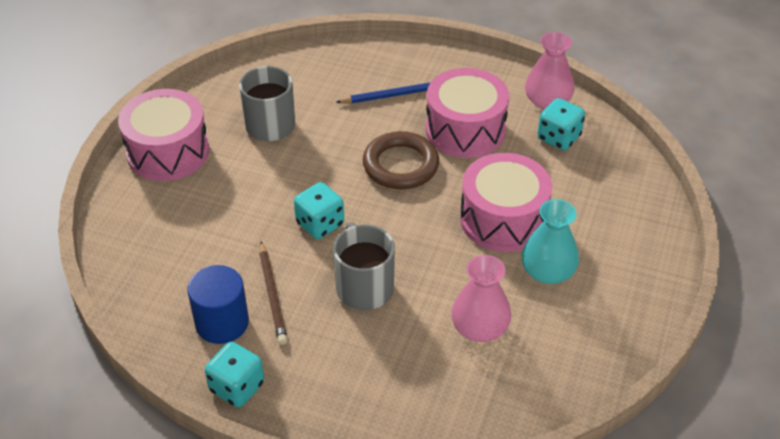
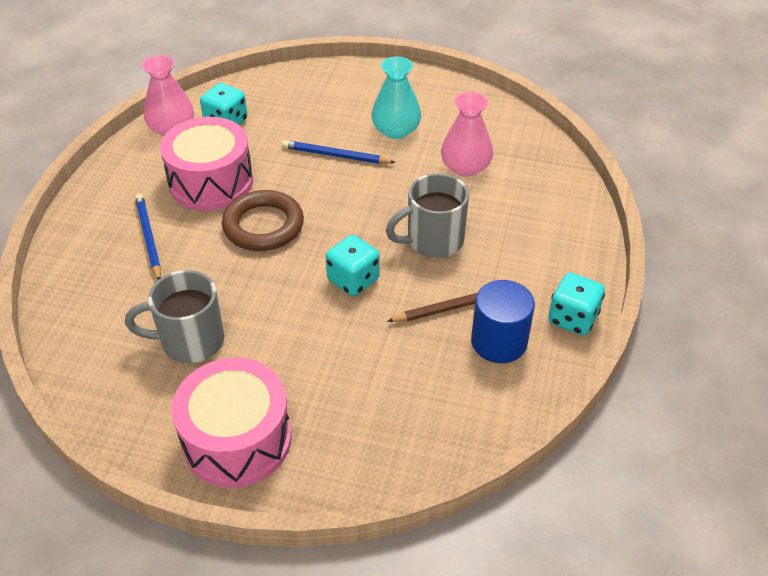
camera: 95 degrees left, 0 degrees up
(503, 219) = (336, 155): pink drum -> blue pencil

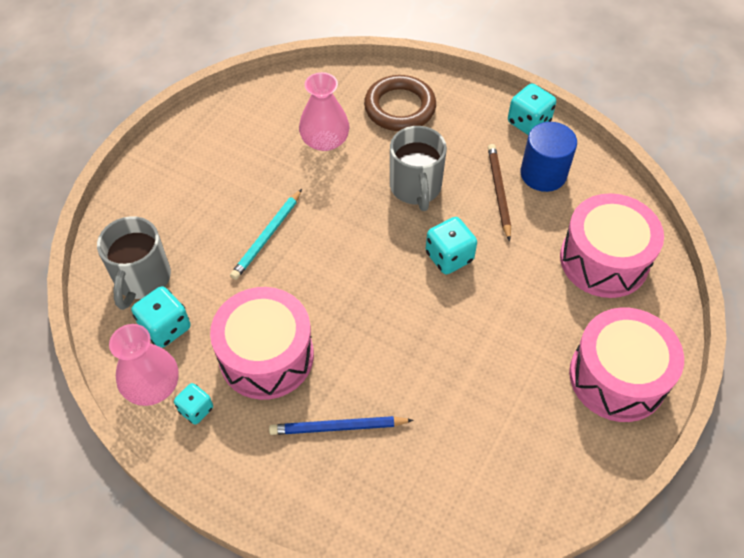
camera: 75 degrees left, 10 degrees up
(154, 155) = (196, 409): none -> turquoise dice
(189, 341) = (496, 402): grey mug -> grey mug (142, 279)
(263, 225) = (353, 317): brown ring -> brown ring (400, 107)
(336, 155) = (267, 236): blue pencil -> turquoise pencil
(392, 412) = (604, 260): none -> pink drum
(396, 130) = (248, 179): turquoise vase -> none

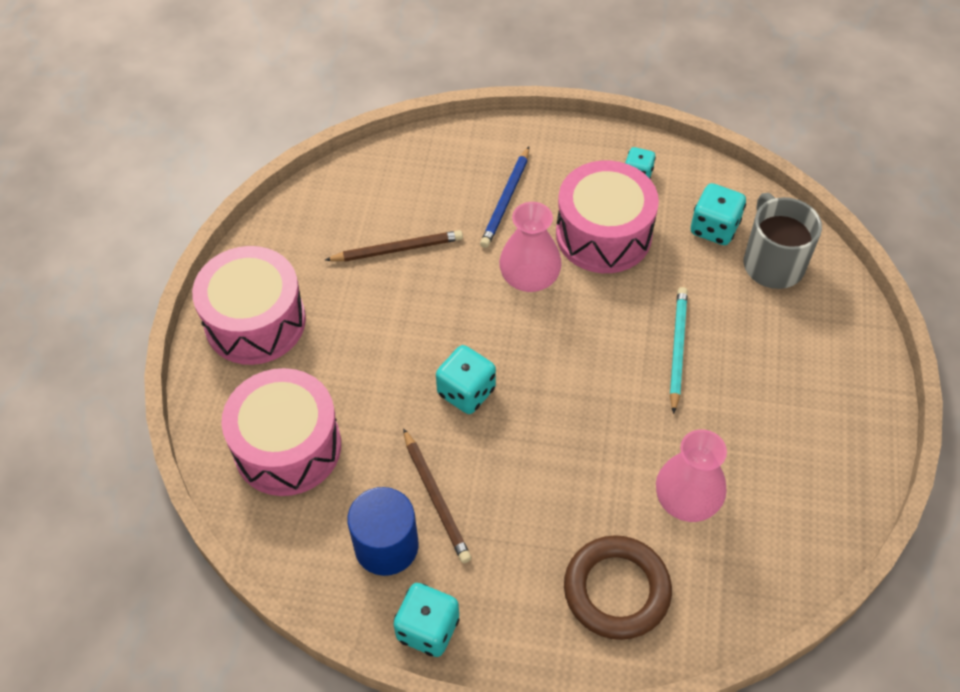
camera: 160 degrees right, 0 degrees up
(152, 385) = (689, 180): pink vase -> pink vase (529, 277)
(338, 427) = (506, 200): blue pencil -> blue pencil turned 135 degrees clockwise
(416, 188) = (540, 468): grey mug -> none
(465, 407) = (397, 249): none -> brown pencil

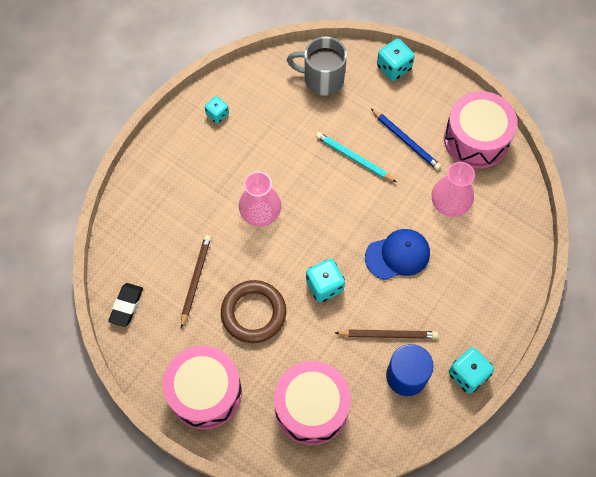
camera: 65 degrees left, 10 degrees up
(328, 197) = (126, 306): none -> black eraser
(506, 200) = (193, 198): blue pencil -> blue pencil (405, 141)
(562, 462) = (397, 255): none -> blue cap
(603, 234) = (252, 156): pink drum -> pink drum (476, 139)
(616, 590) = (487, 265): brown ring -> brown ring (253, 313)
(714, 228) = (281, 95): turquoise dice -> turquoise dice (393, 68)

